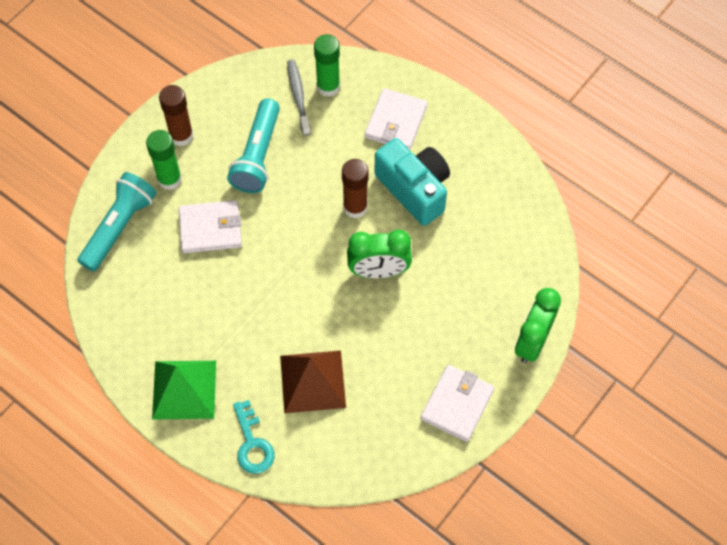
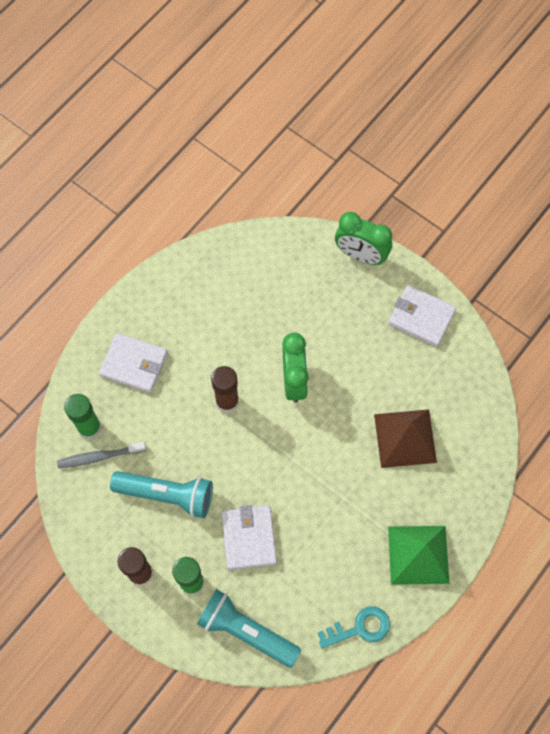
camera: 90 degrees left, 5 degrees up
(252, 444) = (467, 490): turquoise key -> turquoise key (360, 628)
(414, 189) = (209, 348): turquoise camera -> none

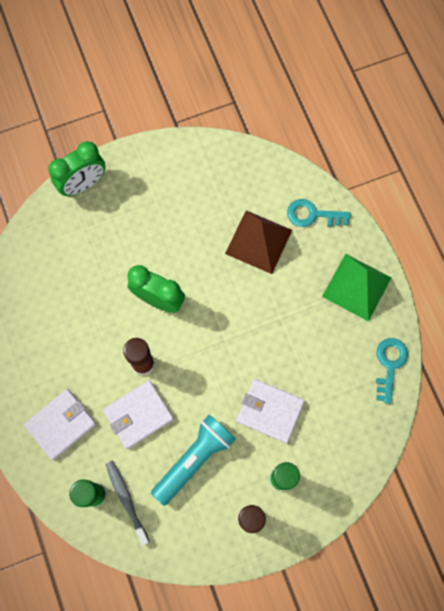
camera: 60 degrees left, 5 degrees up
(99, 457) = (126, 500): grey toothbrush -> grey toothbrush turned 135 degrees clockwise
(246, 631) = (344, 456): turquoise flashlight -> none
(421, 317) = (166, 170): white wallet -> white wallet (138, 415)
(464, 473) = (312, 215): none -> turquoise key

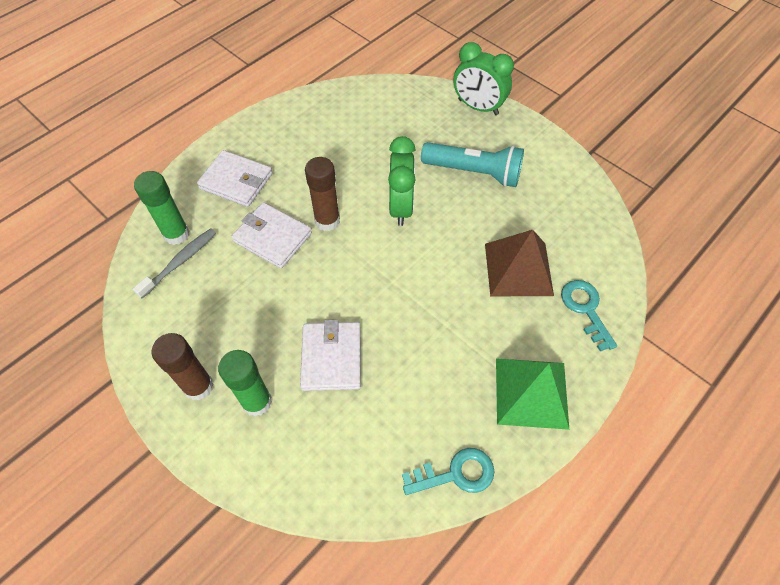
camera: 65 degrees right, 15 degrees down
(195, 459) = (246, 305): turquoise flashlight -> turquoise flashlight (474, 173)

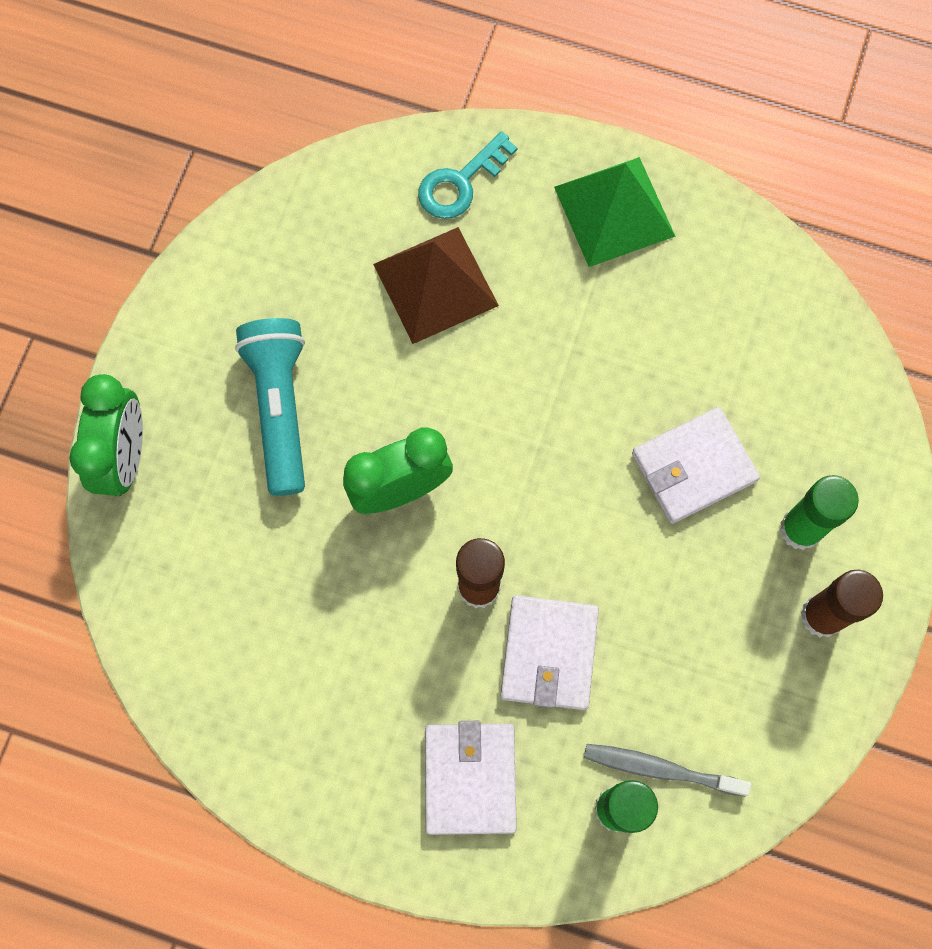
camera: 115 degrees left, 15 degrees up
(456, 474) = (758, 259): turquoise key -> none

